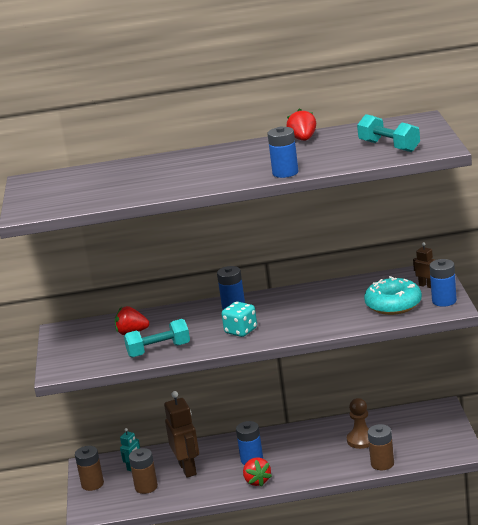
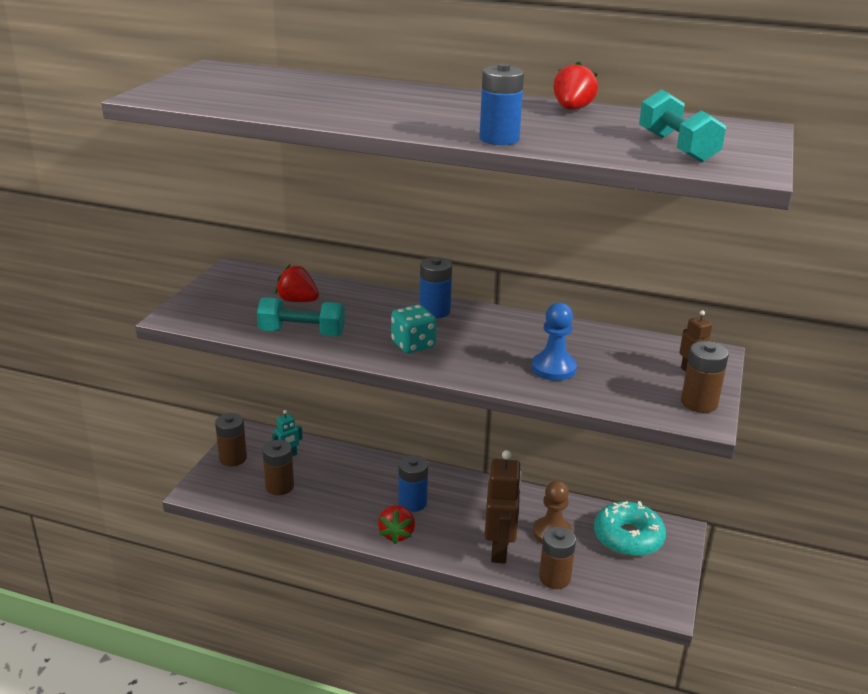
camera: 20 degrees right, 5 degrees up
(188, 469) = (338, 483): brown robot -> brown robot (499, 550)
(342, 313) = (553, 368): none -> blue pawn
(393, 304) = (627, 382): turquoise donut -> turquoise donut (628, 538)
(444, 301) = (699, 403): blue battery -> brown battery

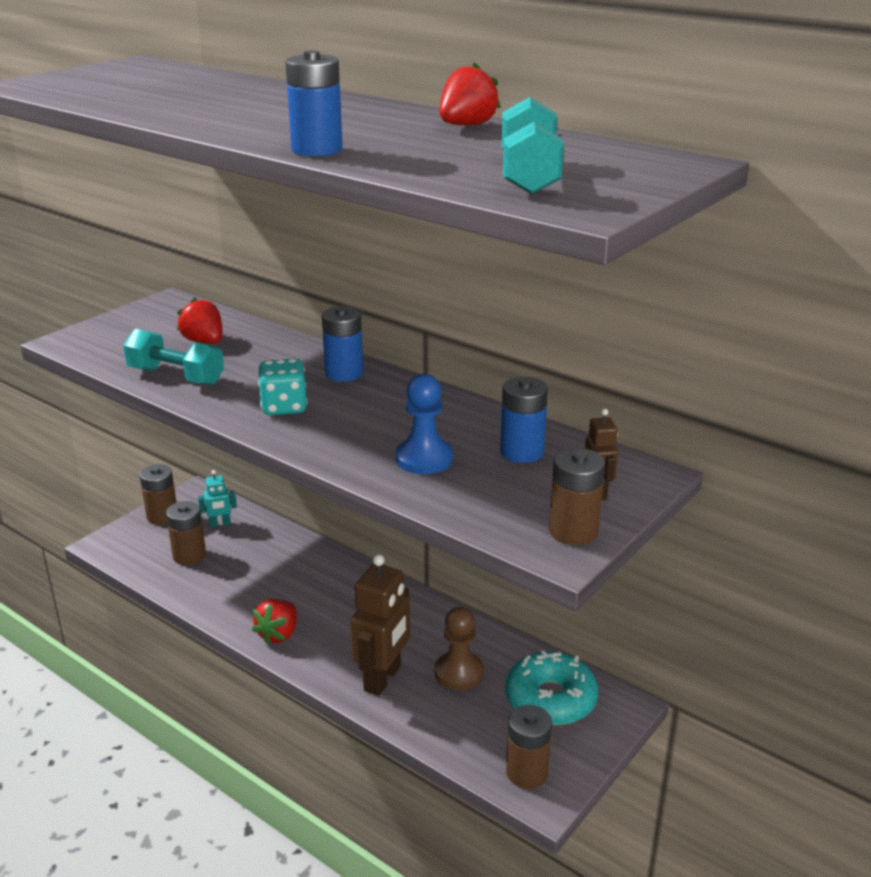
camera: 20 degrees right, 0 degrees up
(412, 503) = (319, 603): blue battery -> blue battery (522, 452)
(554, 578) = (427, 727): brown battery -> brown battery (527, 772)

